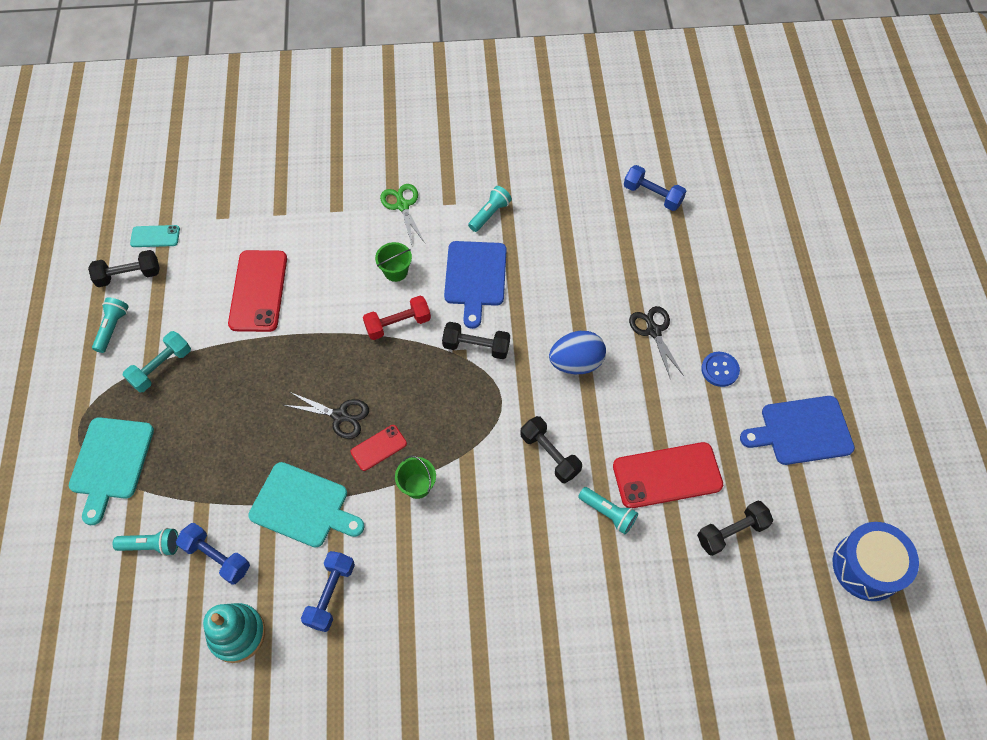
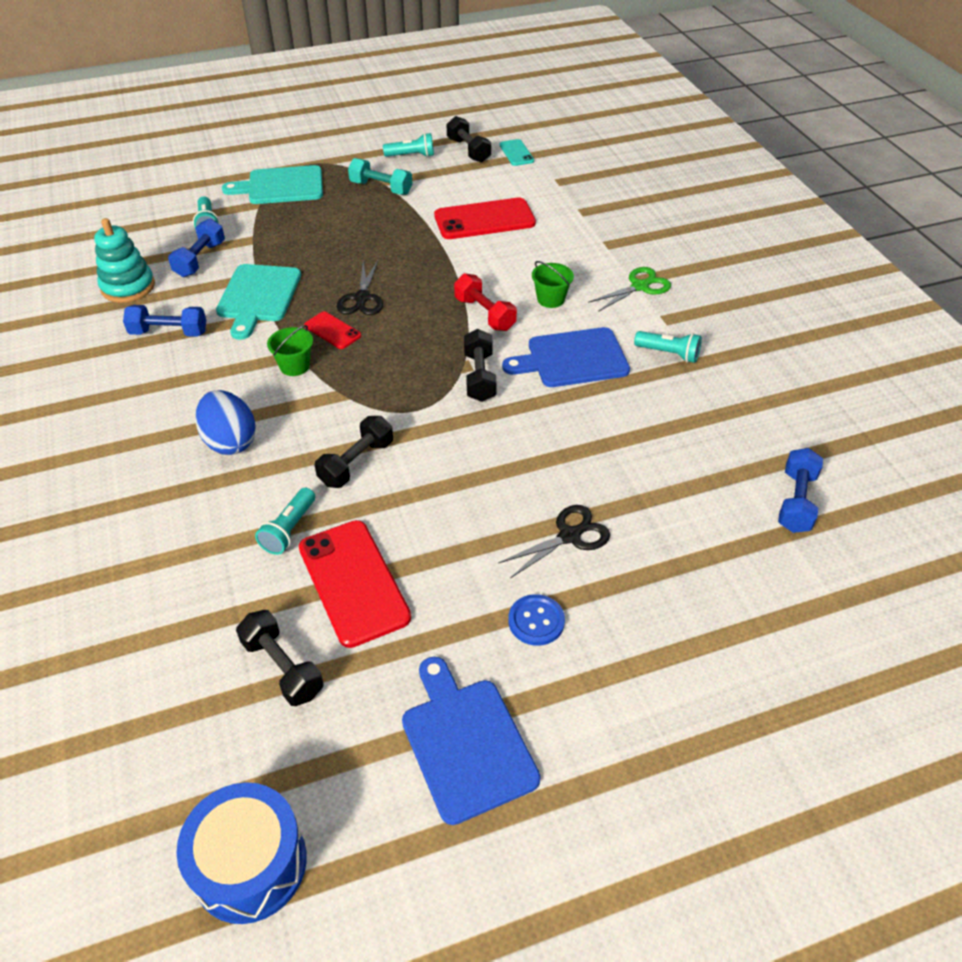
camera: 75 degrees right, 15 degrees down
(576, 363) = (490, 465): blue egg -> blue egg (230, 441)

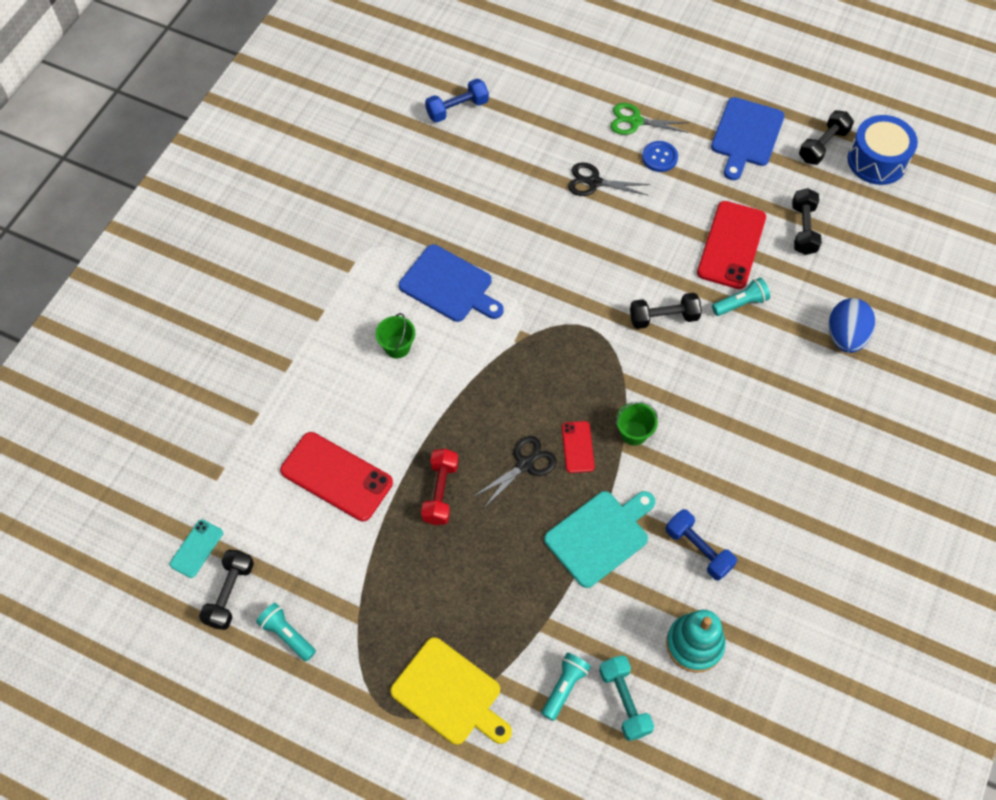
camera: 135 degrees left, 15 degrees up
(200, 259) = (609, 632): blue dumbbell -> none
(230, 441) = (728, 398): blue egg -> blue egg (845, 336)
(281, 186) = (450, 694): turquoise cutting board -> yellow cutting board
(381, 188) = (368, 604): turquoise dumbbell -> turquoise dumbbell (624, 701)
(479, 377) = (523, 320): black dumbbell -> black dumbbell (823, 145)
(484, 314) = (457, 372): red dumbbell -> red dumbbell (440, 492)
(640, 286) = (324, 306): green scissors -> green scissors (635, 121)
(668, 354) = (387, 240): turquoise flashlight -> none

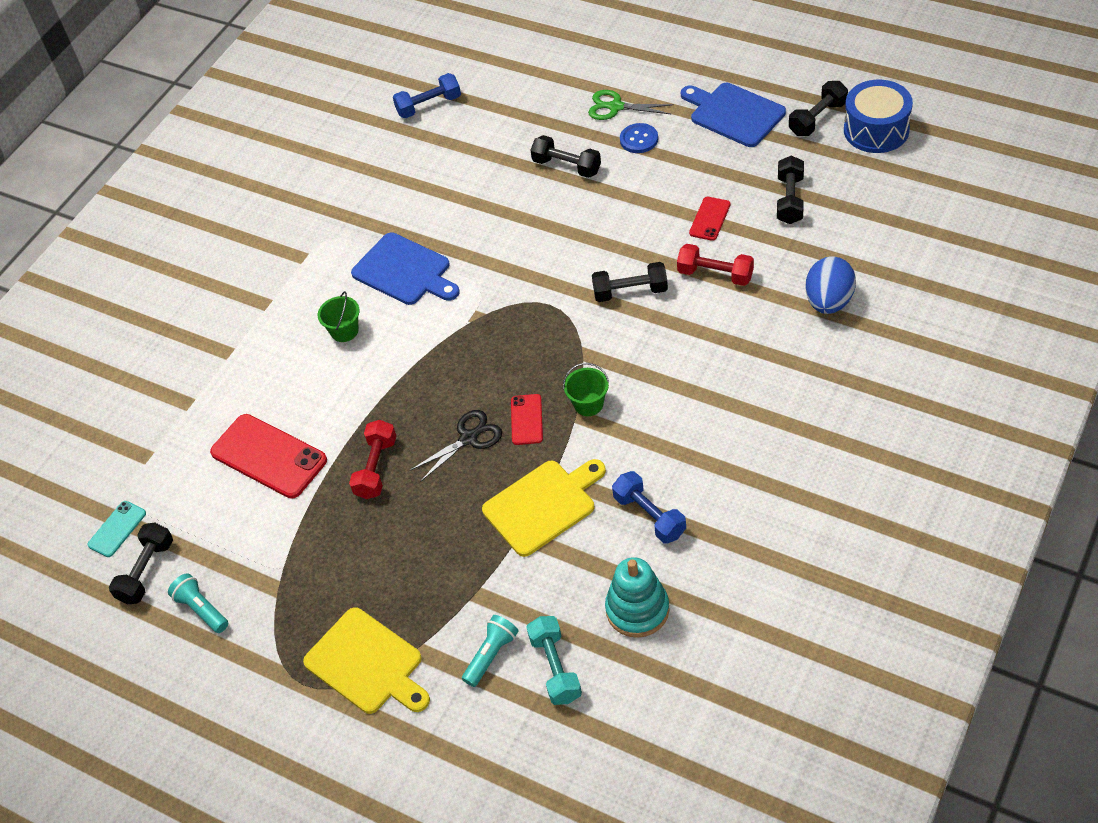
camera: 10 degrees right, 10 degrees down
(594, 182) = (567, 166): black scissors -> black dumbbell
(600, 536) = (543, 505): turquoise cutting board -> yellow cutting board
(731, 245) = (710, 219): red phone -> red phone, size x0.52
(740, 303) = (715, 274): turquoise flashlight -> red dumbbell
(746, 135) = (734, 114): blue cutting board -> blue cutting board turned 105 degrees clockwise

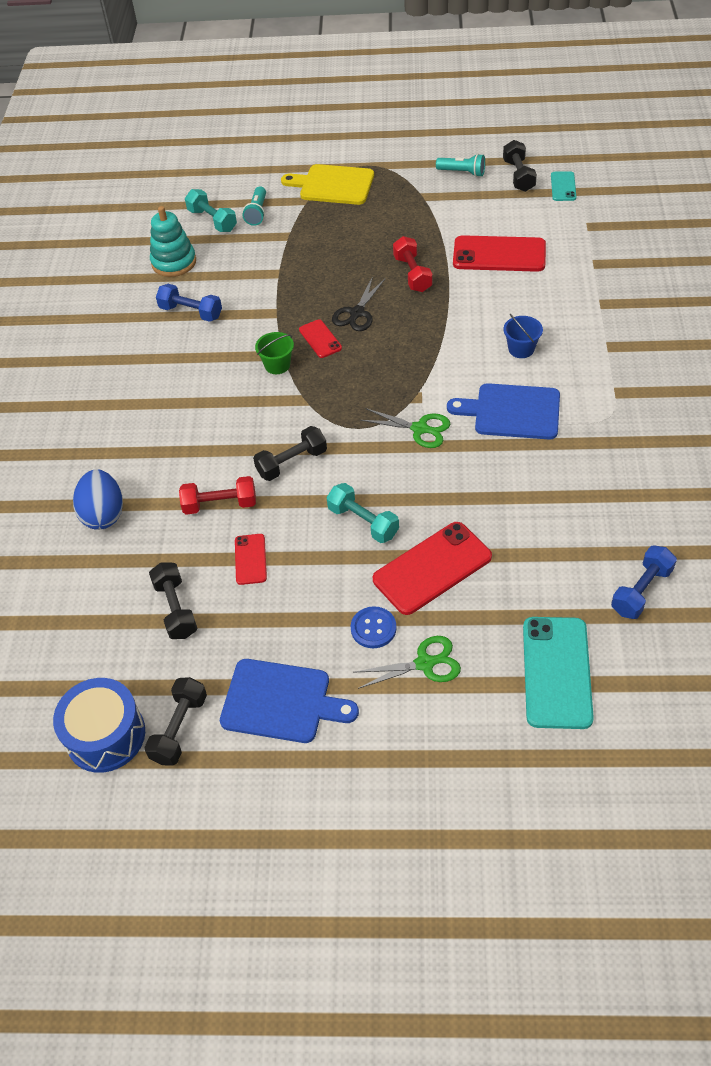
camera: 150 degrees right, 0 degrees up
(344, 331) = (521, 349): green bucket -> blue bucket
(496, 283) = (420, 429): none -> green scissors
(529, 76) = (556, 672): none -> turquoise phone
(543, 505) = (272, 293): yellow cutting board -> none
(567, 166) = (432, 568): black dumbbell -> red phone
(598, 218) = (363, 522): none -> turquoise dumbbell

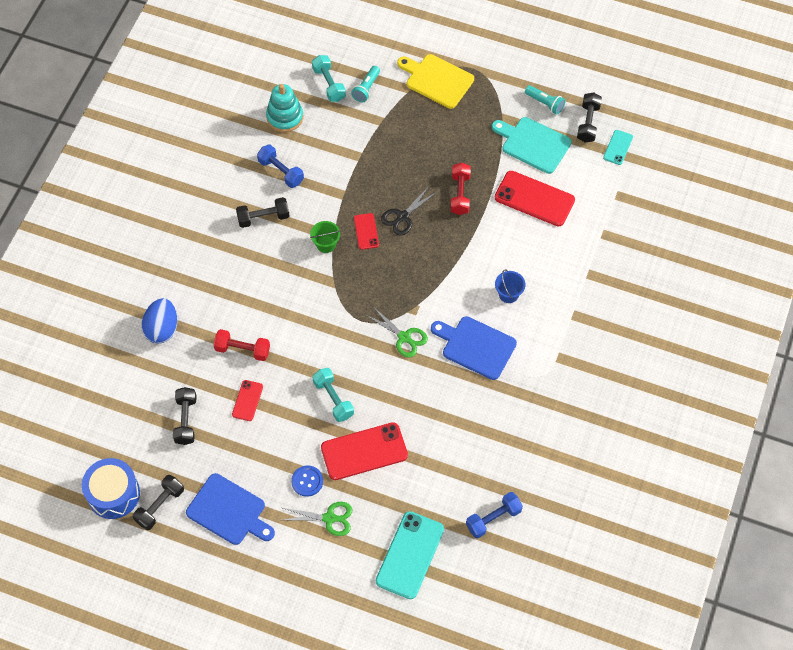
camera: 15 degrees right, 10 degrees up
(292, 462) = (304, 333): black dumbbell -> black dumbbell (263, 218)
(469, 209) = (533, 144): none -> turquoise cutting board

